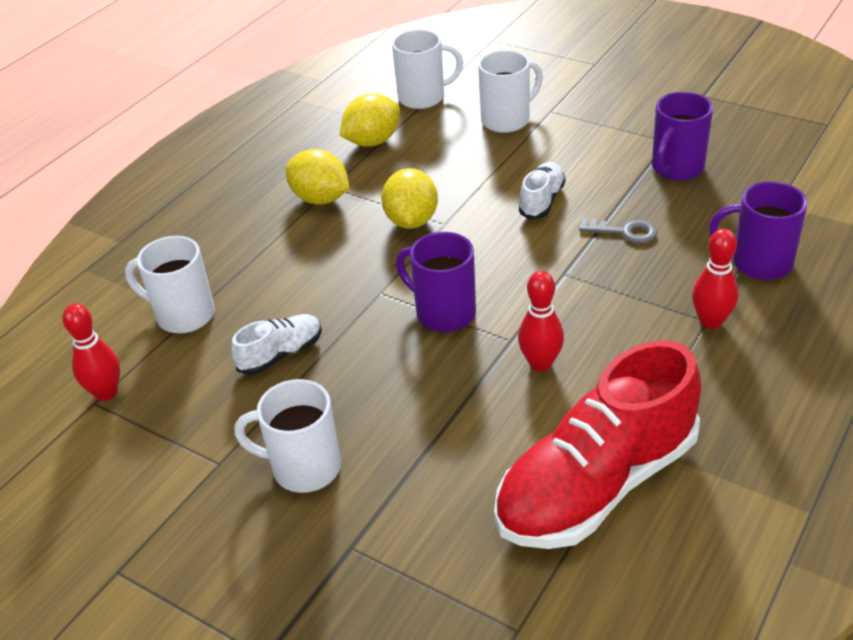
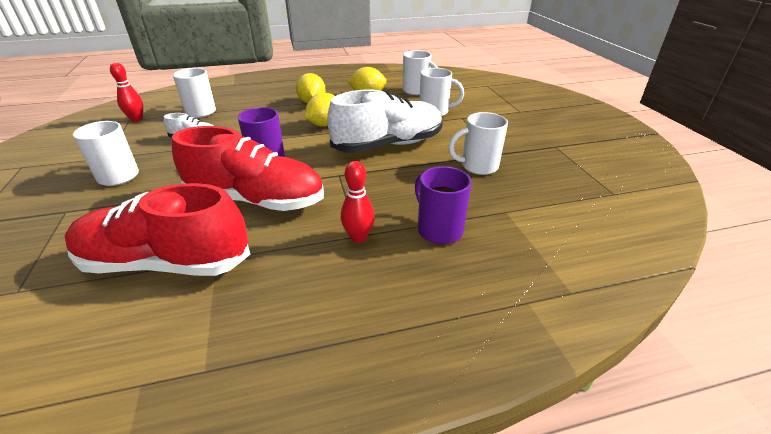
camera: 40 degrees right, 5 degrees down
(540, 363) = (256, 200): red bowling pin -> red shoe
(542, 201) = (388, 145): white shoe -> white shoe, size x2.22
(624, 232) = (398, 176): grey key -> none
(676, 168) = (477, 166): purple mug -> white mug

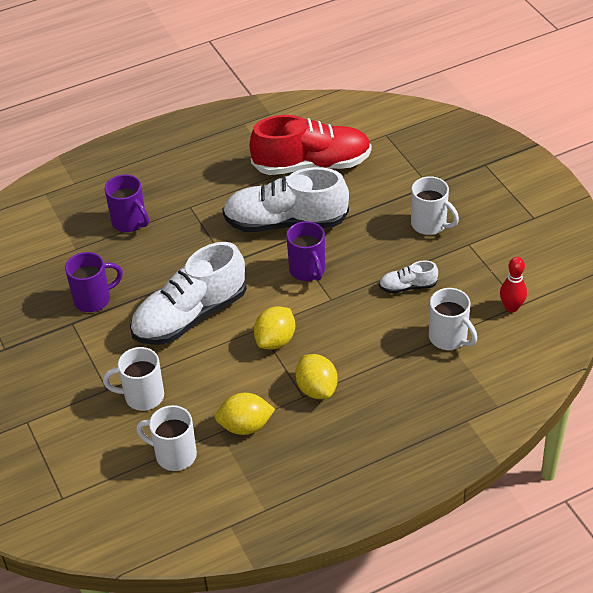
camera: 170 degrees right, 10 degrees up
(256, 200) = (285, 222): red shoe -> white shoe
(358, 237) = (189, 205): red bowling pin -> none
(477, 166) = (94, 299): white mug -> purple mug

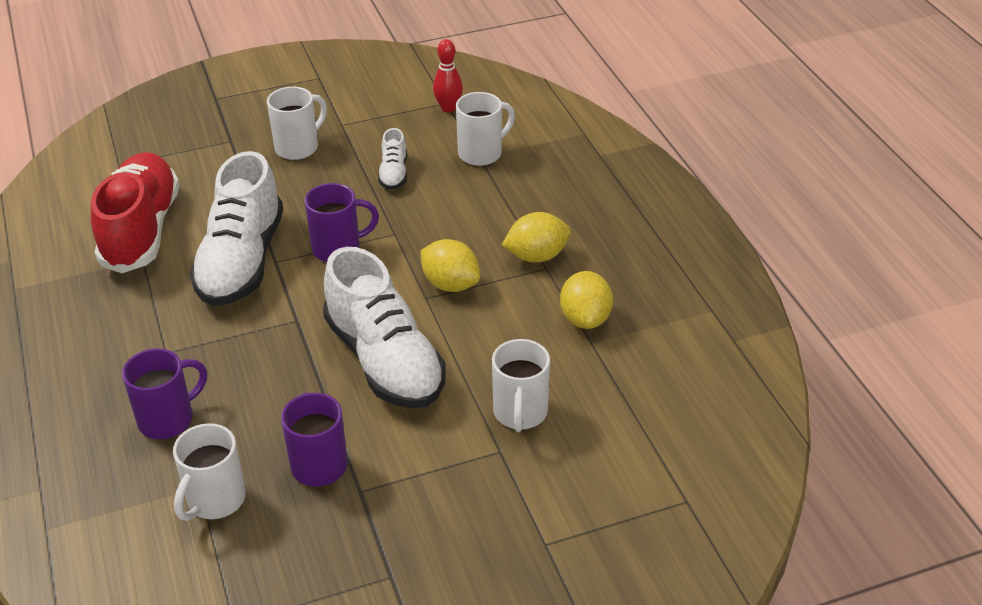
camera: 85 degrees left, 5 degrees down
(174, 455) = (623, 385): white mug -> white mug (214, 501)

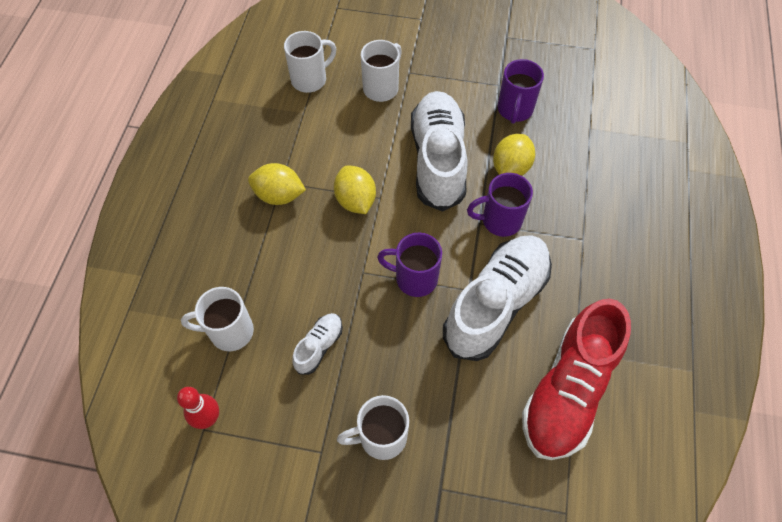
camera: 150 degrees left, 20 degrees up
(168, 419) = (596, 182): purple mug -> purple mug (499, 220)
(214, 501) = (583, 115): white mug -> white mug (310, 79)
(585, 319) = (292, 130): yellow lemon -> yellow lemon (510, 168)

